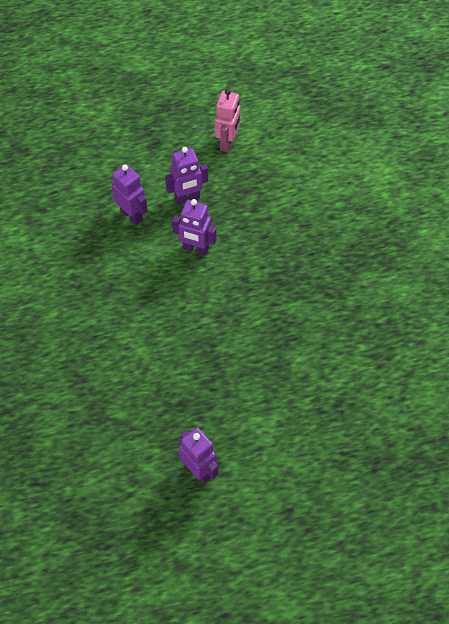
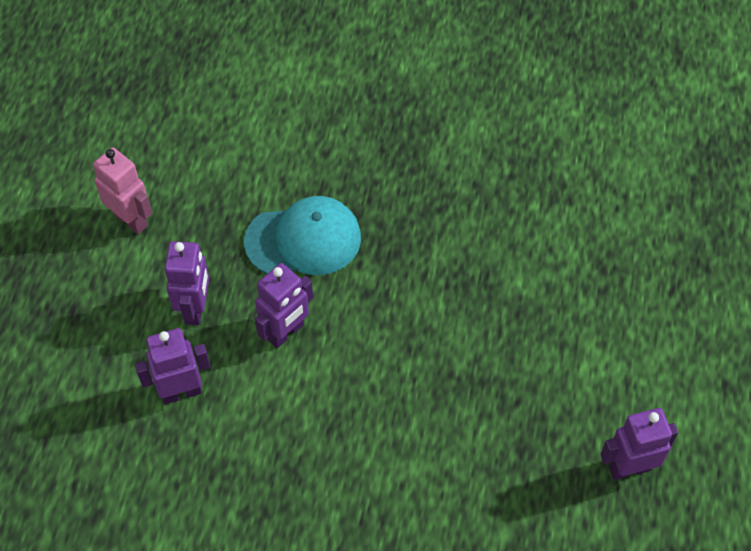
camera: 65 degrees left, 0 degrees up
(263, 231) = (303, 240): none -> turquoise cap

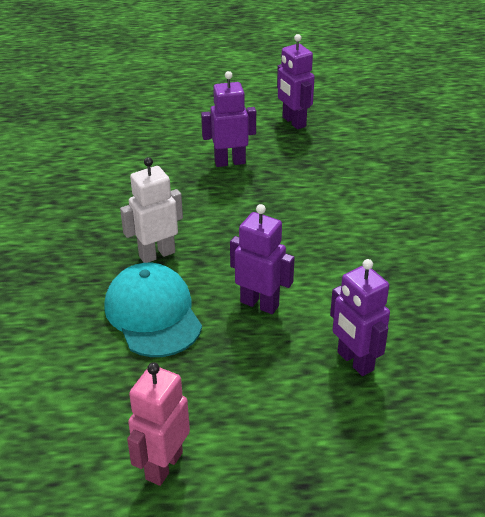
camera: 105 degrees left, 20 degrees down
(195, 308) = (259, 375): purple robot -> purple robot (230, 162)
(391, 257) = (157, 254): none -> white robot

